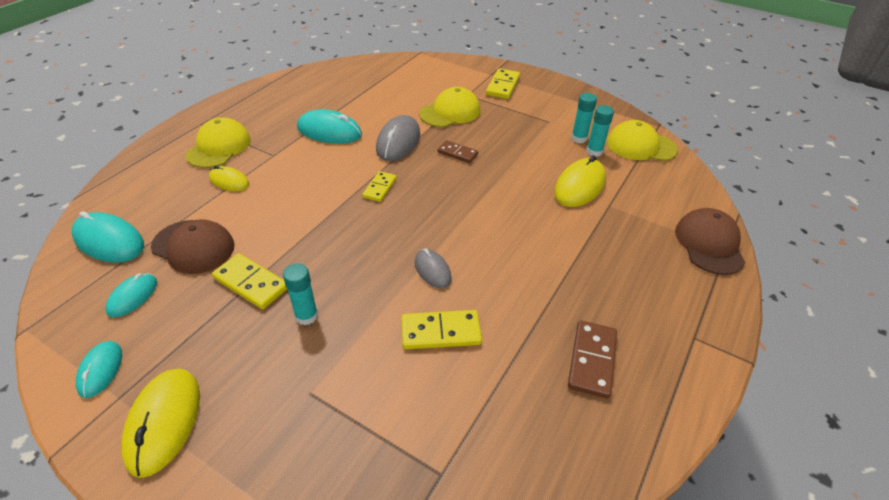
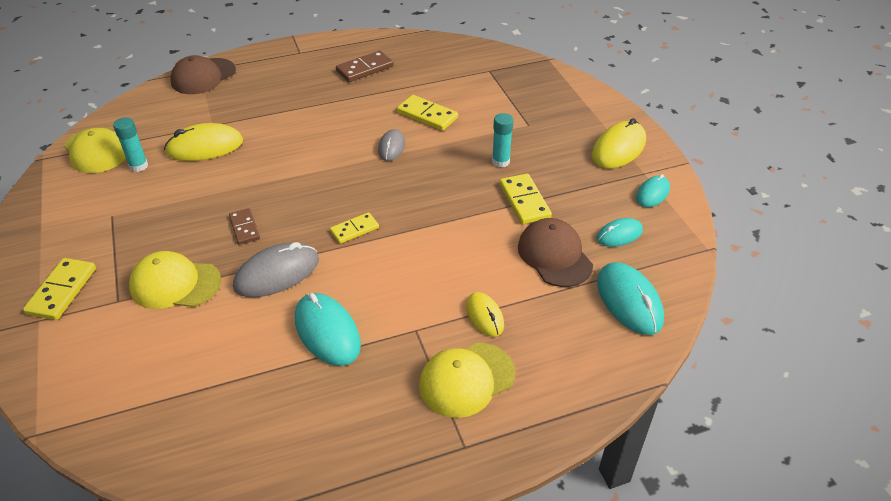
camera: 140 degrees left, 0 degrees up
(502, 86) = (62, 291): yellow domino -> yellow domino turned 45 degrees counterclockwise
(579, 138) = (124, 184): turquoise glue stick -> none

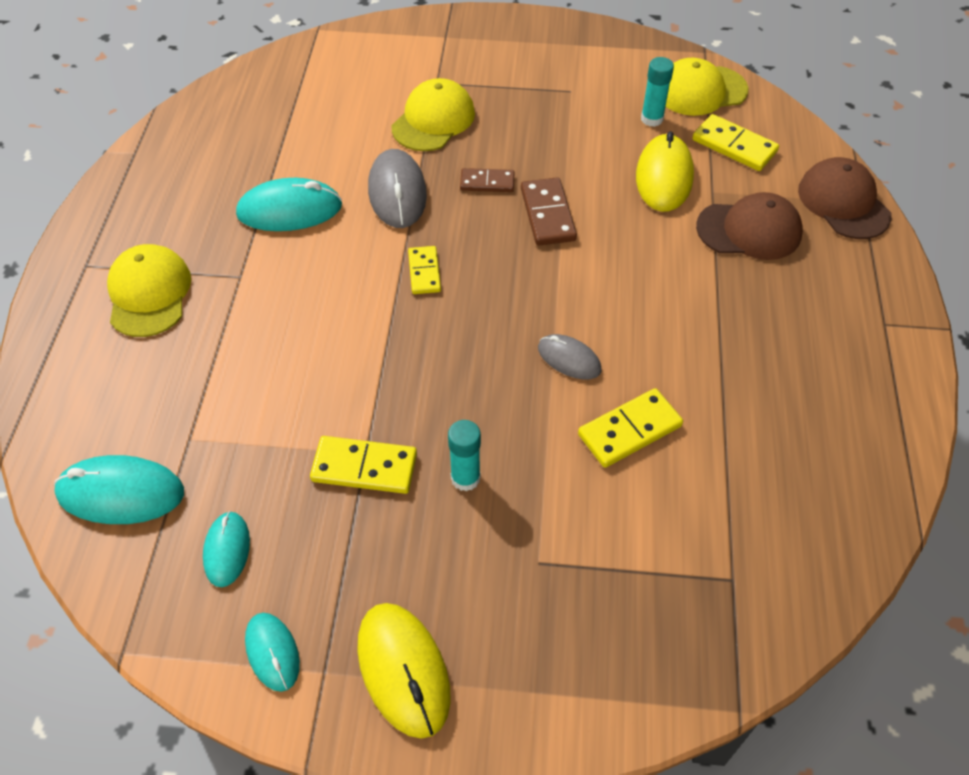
camera: 115 degrees right, 10 degrees up
(62, 291) = (474, 51): yellow domino -> yellow domino (734, 146)
(365, 69) = (802, 393): brown domino -> brown domino (547, 214)
(484, 316) = (212, 340): yellow mouse -> none
(554, 255) = (246, 452): brown cap -> brown cap (749, 230)

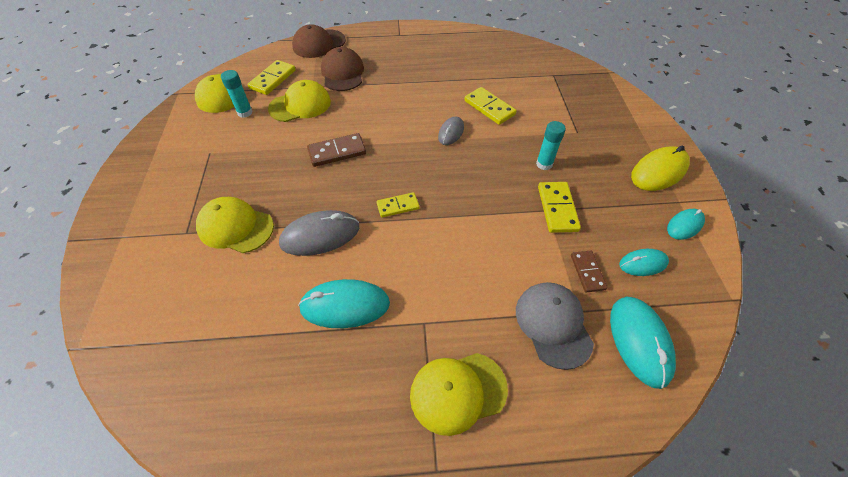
camera: 100 degrees left, 0 degrees up
(184, 403) = (553, 324): none -> grey cap
(289, 210) = (345, 305): turquoise mouse -> turquoise mouse turned 75 degrees counterclockwise
(487, 182) = (307, 185): brown domino -> brown domino (587, 272)
(664, 177) = (300, 105): yellow mouse -> yellow cap

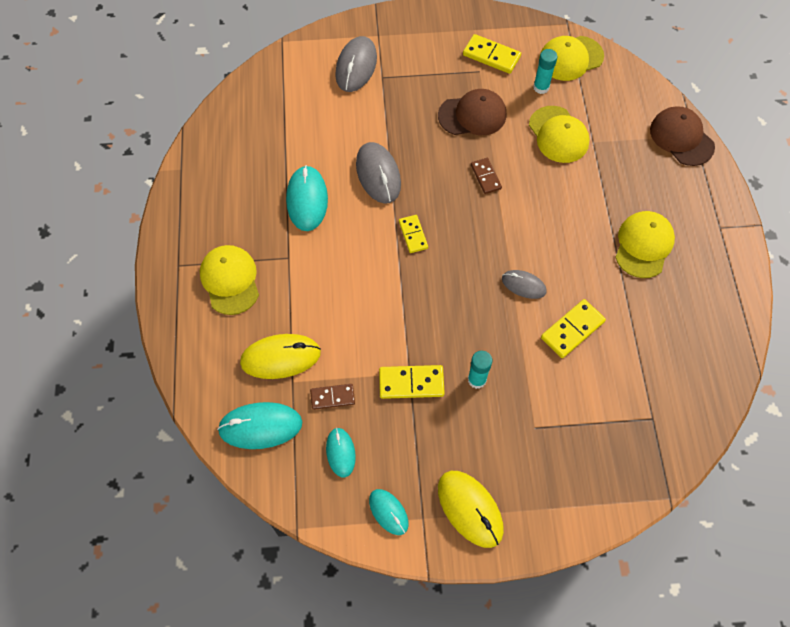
camera: 90 degrees right, 10 degrees up
(159, 258) = (356, 66): none -> grey mouse
(235, 227) = (388, 110): yellow cap -> yellow cap (643, 245)
(273, 79) = (601, 102): yellow domino -> yellow domino (491, 56)
(337, 152) = (485, 177): brown domino -> brown domino, size x0.67
(342, 73) = (622, 169): brown cap -> brown cap (472, 115)
(553, 324) = (280, 357): grey cap -> yellow mouse

